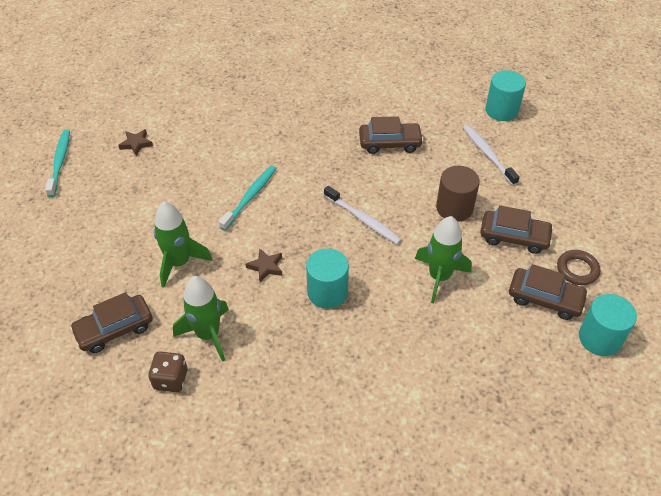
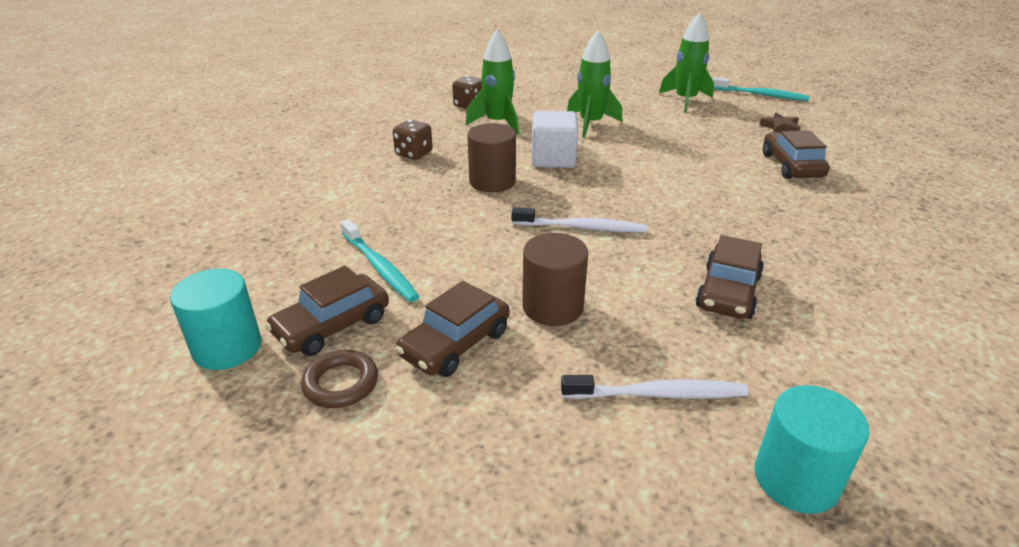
camera: 115 degrees right, 15 degrees down
(114, 329) = (538, 94): brown car -> brown car (791, 165)
(250, 197) = (662, 169): turquoise toothbrush -> turquoise toothbrush (379, 267)
(266, 267) = (553, 159): brown star -> white cube
(308, 372) = (414, 154): none -> brown dice
(327, 292) = (492, 181): turquoise cylinder -> brown cylinder
(363, 219) = (581, 227): white toothbrush -> white toothbrush turned 150 degrees counterclockwise
(439, 277) = (447, 253): green rocket -> green rocket (685, 101)

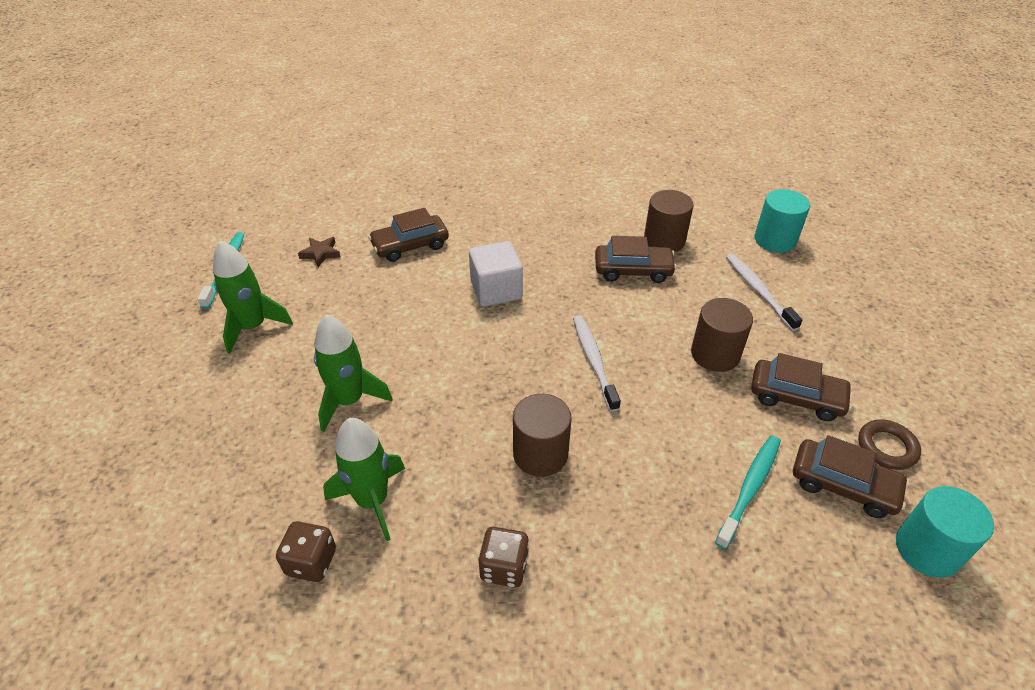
camera: 110 degrees left, 10 degrees up
(553, 159) = (461, 414): white cube -> white cube (496, 290)
(797, 340) = (664, 240): none -> brown cylinder

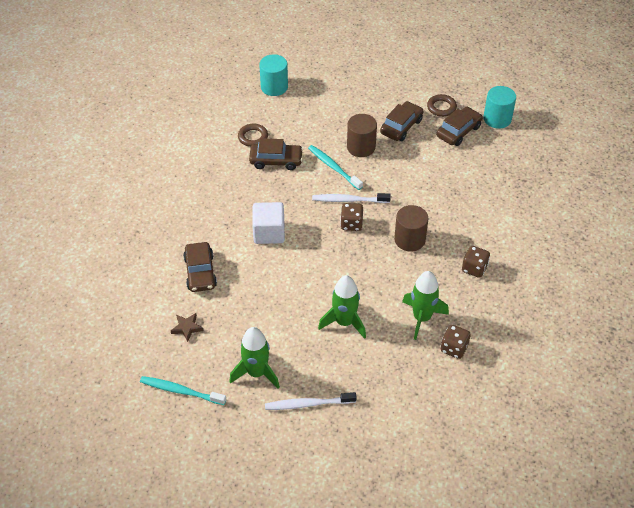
camera: 75 degrees left, 5 degrees up
(545, 373) = (351, 224): none -> brown dice
(633, 270) = (276, 160): brown car -> brown car turned 75 degrees clockwise
(664, 240) = (253, 137): brown cylinder -> brown ring
(749, 489) = (452, 165): turquoise toothbrush -> turquoise toothbrush (334, 167)
(759, 291) = (317, 111): white toothbrush -> white toothbrush (308, 404)

